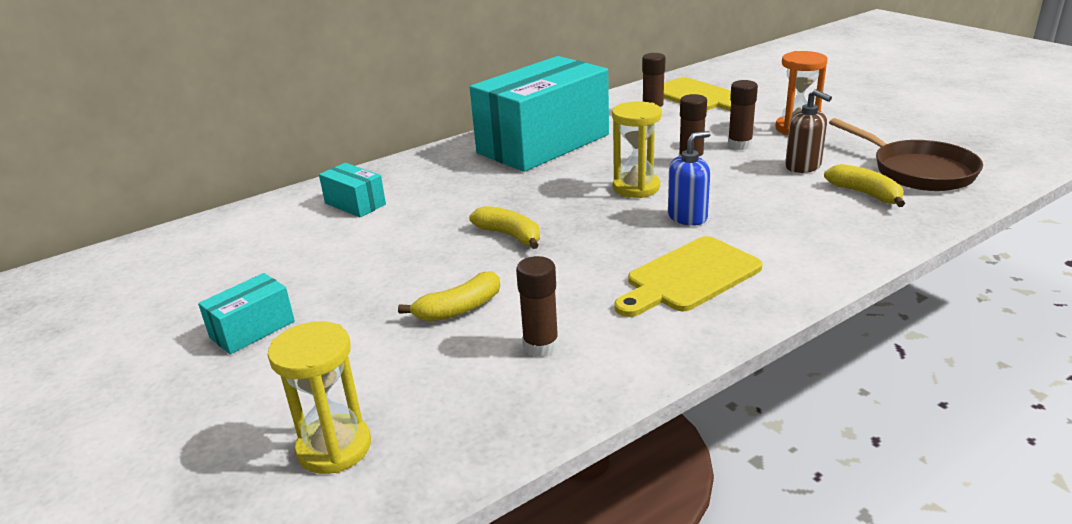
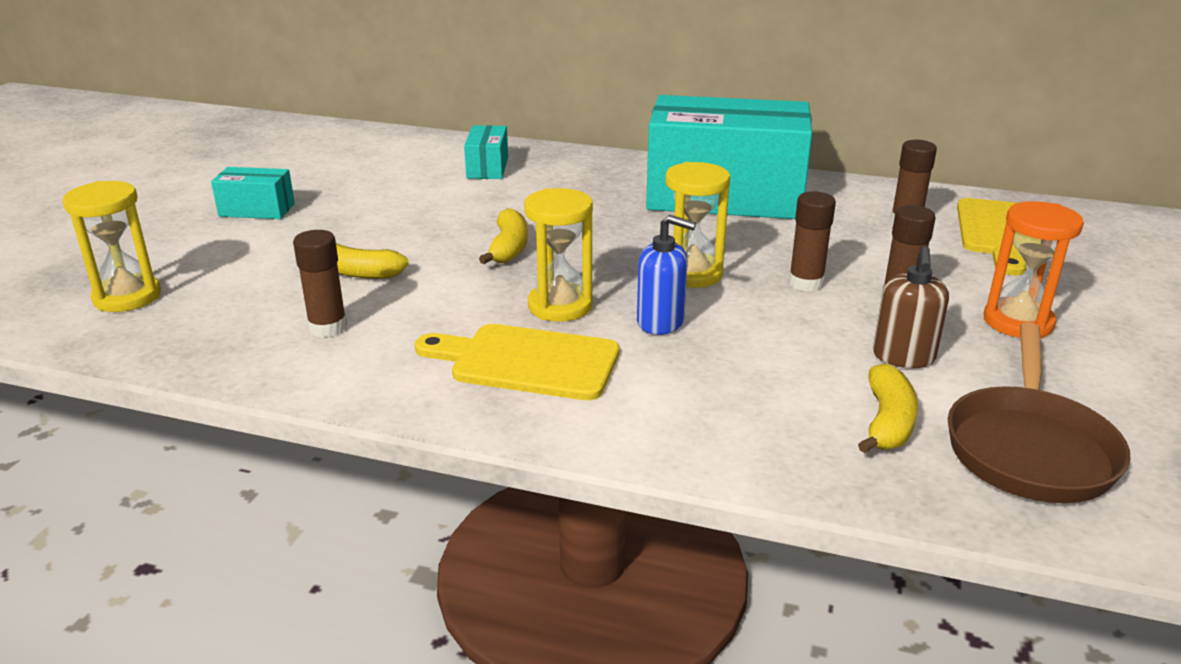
camera: 50 degrees right, 0 degrees up
(624, 243) = (560, 306): none -> yellow hourglass

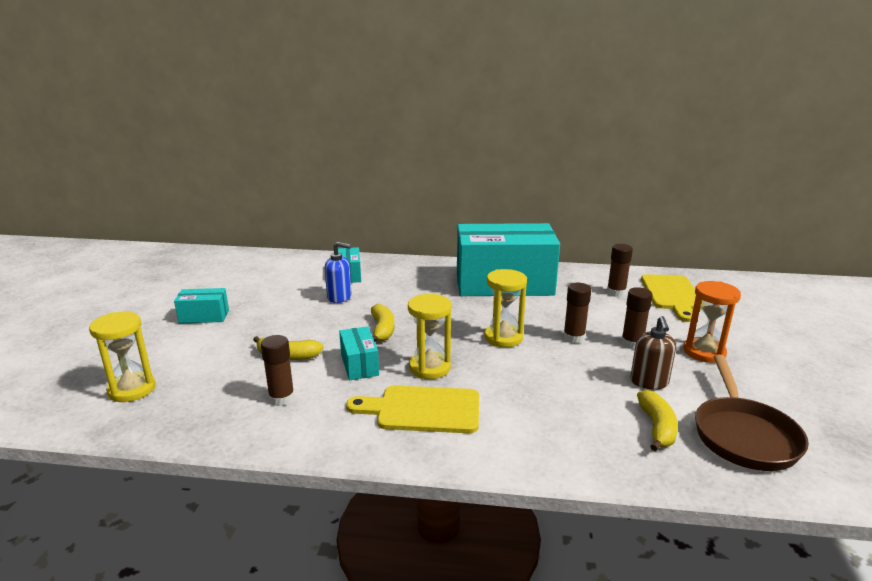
camera: 10 degrees left, 5 degrees down
(456, 292) = (359, 364): none -> turquoise box
(661, 322) = (496, 373): blue soap dispenser -> blue soap dispenser (339, 297)

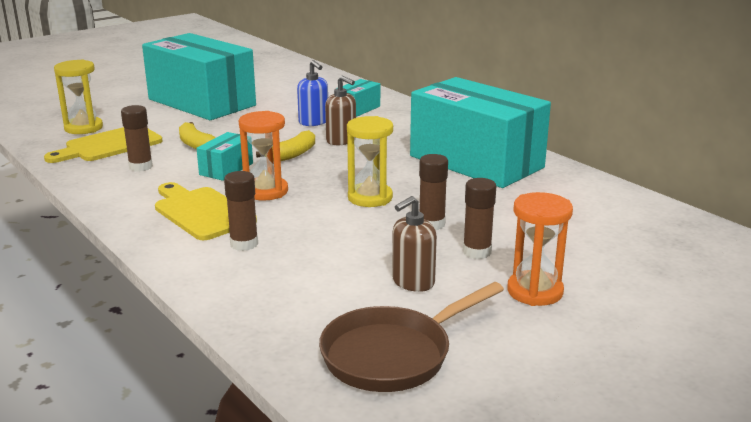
camera: 45 degrees right, 0 degrees up
(204, 316) = (201, 102): turquoise box -> turquoise box, size x2.39
(391, 304) = (341, 140): none -> brown soap dispenser
(429, 368) = (266, 191): yellow hourglass -> orange hourglass
(616, 292) = (578, 211): brown glue stick -> brown glue stick (244, 244)
(657, 427) = (333, 309): yellow banana -> none
(672, 295) = (643, 238): yellow cutting board -> yellow cutting board (109, 145)

